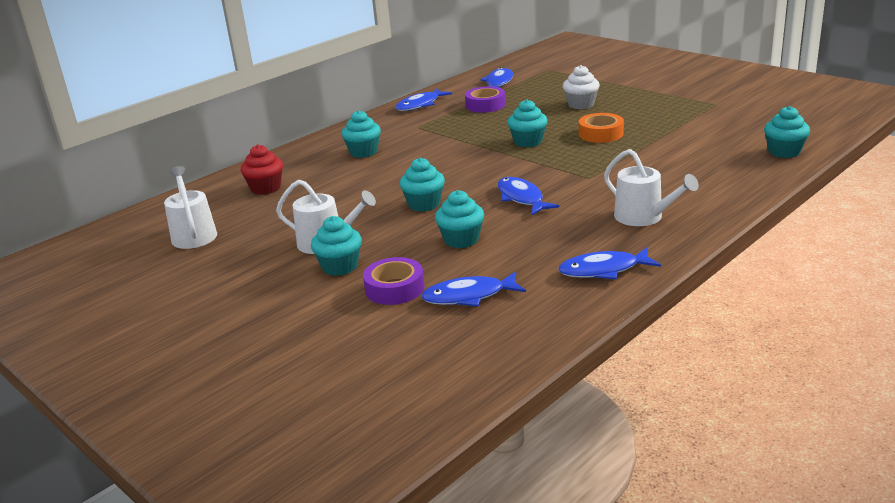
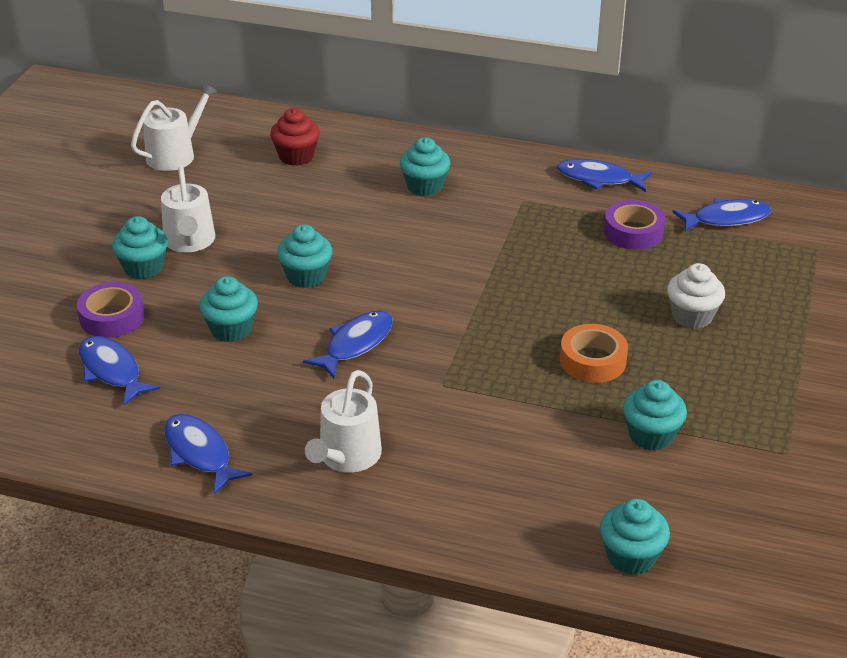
camera: 60 degrees right, 10 degrees up
(528, 142) = (528, 303): turquoise cupcake -> turquoise cupcake (651, 435)

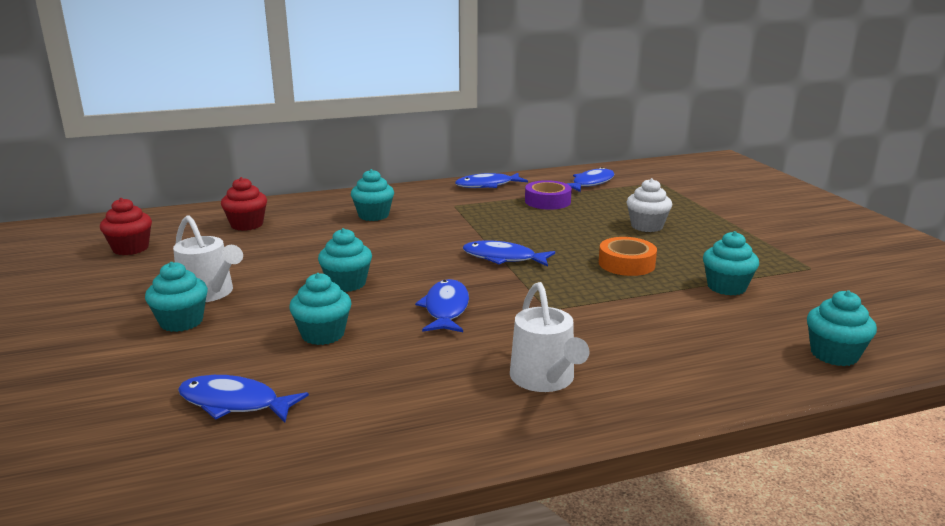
camera: 35 degrees left, 15 degrees down
(112, 317) = (187, 364): purple tape -> none
(175, 155) = (130, 248): white watering can -> red cupcake
(200, 453) = (409, 430): blue fish -> blue fish (503, 258)

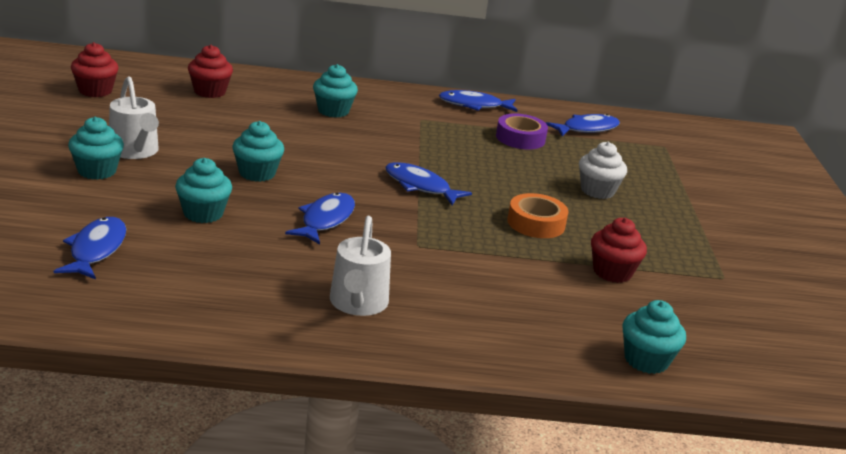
camera: 15 degrees right, 5 degrees up
(234, 403) = (96, 250): blue fish -> blue fish turned 60 degrees clockwise
(726, 287) = (612, 272): turquoise cupcake -> red cupcake

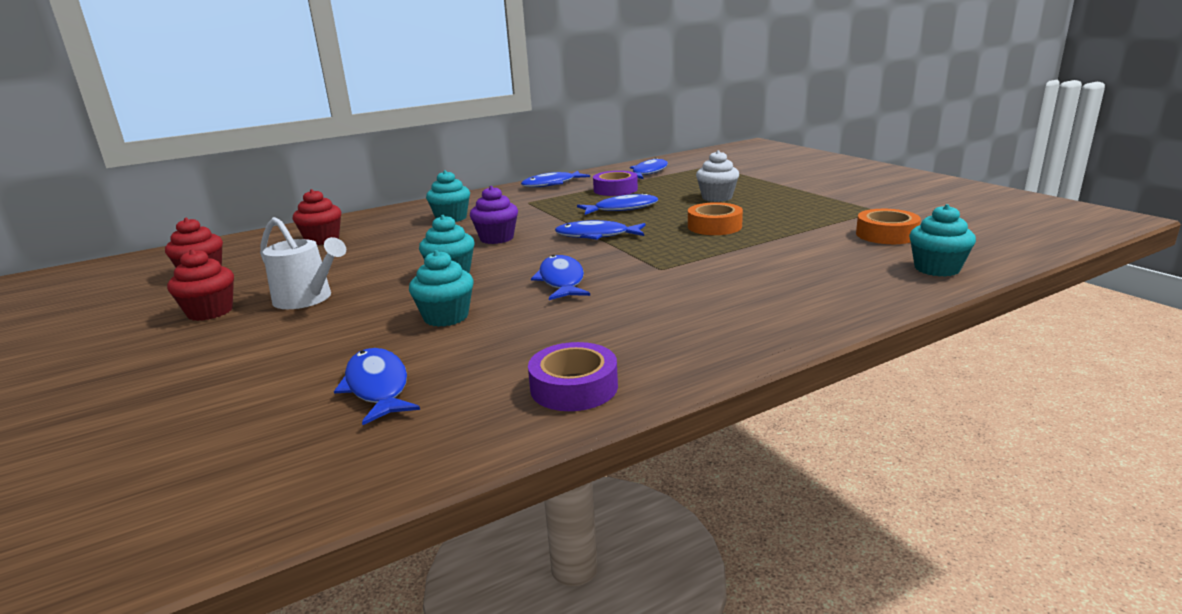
camera: 25 degrees left, 5 degrees down
(97, 171) = (286, 326): turquoise cupcake -> none
(207, 312) = (574, 387): none -> purple tape
(338, 151) = (496, 238): none -> purple cupcake
(358, 303) = (688, 322): white watering can -> none
(489, 165) = (622, 209): none -> blue fish
(612, 272) = (814, 232): red cupcake -> red cupcake (210, 312)
(675, 306) = (886, 234): none -> orange tape

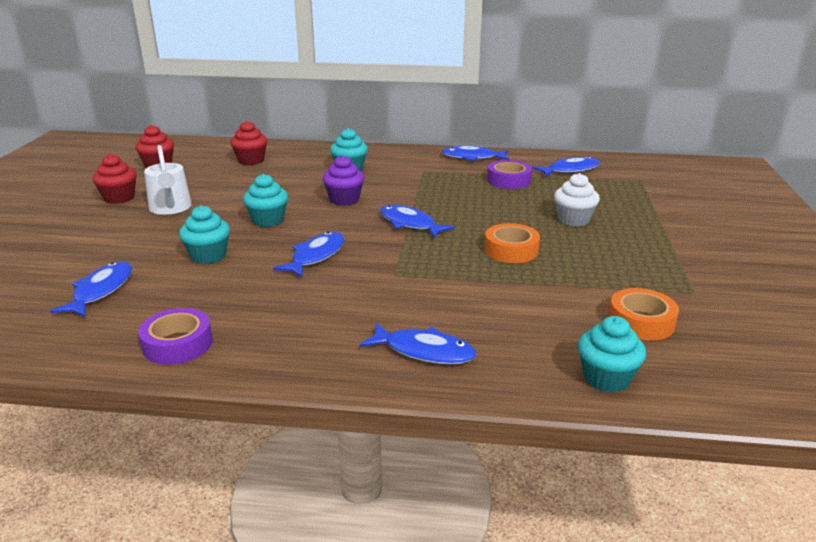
camera: 35 degrees right, 5 degrees up
(622, 209) = (476, 203): blue fish -> blue fish (424, 351)

